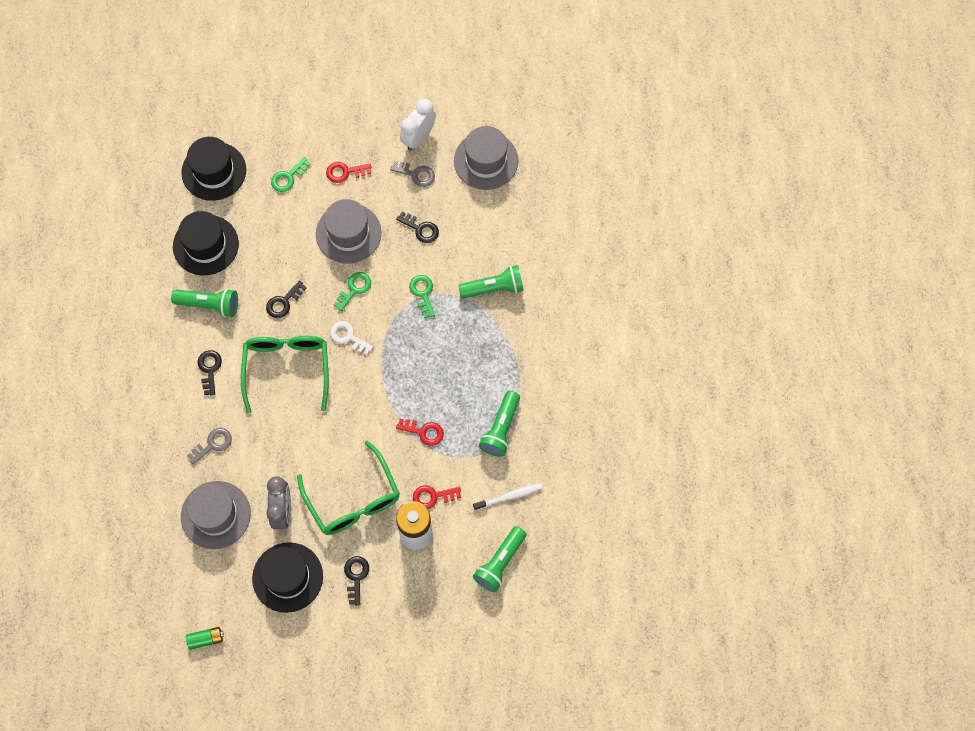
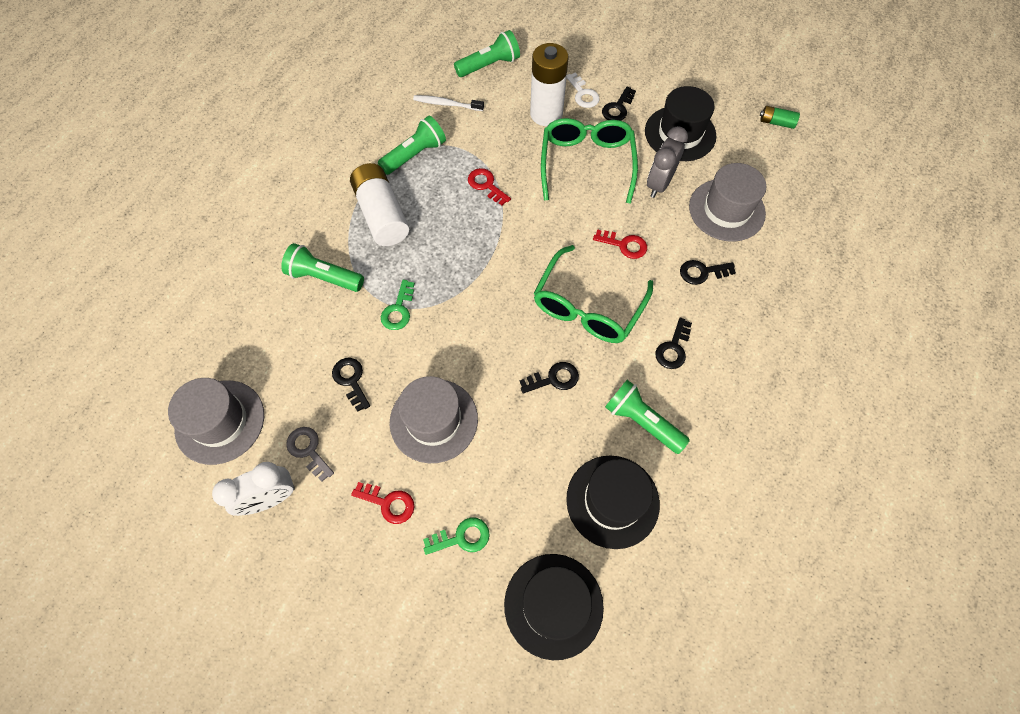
camera: 150 degrees left, 5 degrees down
(213, 444) = (702, 272): grey key -> black key
(348, 337) = (505, 306): white key -> white key (583, 94)
(354, 289) = (467, 352): green key -> none
(432, 496) = (513, 133): red key -> red key (624, 245)
(488, 360) = (382, 215): none -> white battery

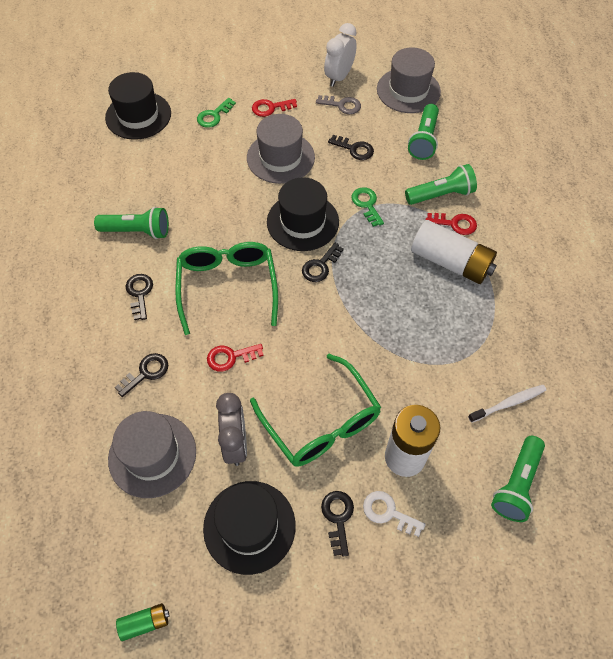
camera: 145 degrees right, 5 degrees down
(414, 155) = (481, 330): green flashlight -> green flashlight (424, 140)
(486, 185) = (393, 340): red key -> red key (455, 224)
(554, 379) = (218, 223): black key -> black key (320, 266)
(612, 501) = (132, 177): black hat -> black hat (302, 222)

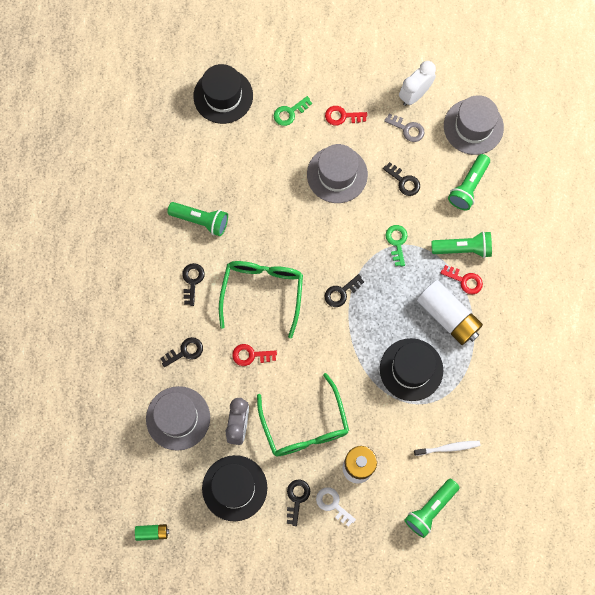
camera: 15 degrees right, 15 degrees up
(302, 222) = (338, 246): black hat -> black hat (411, 369)

